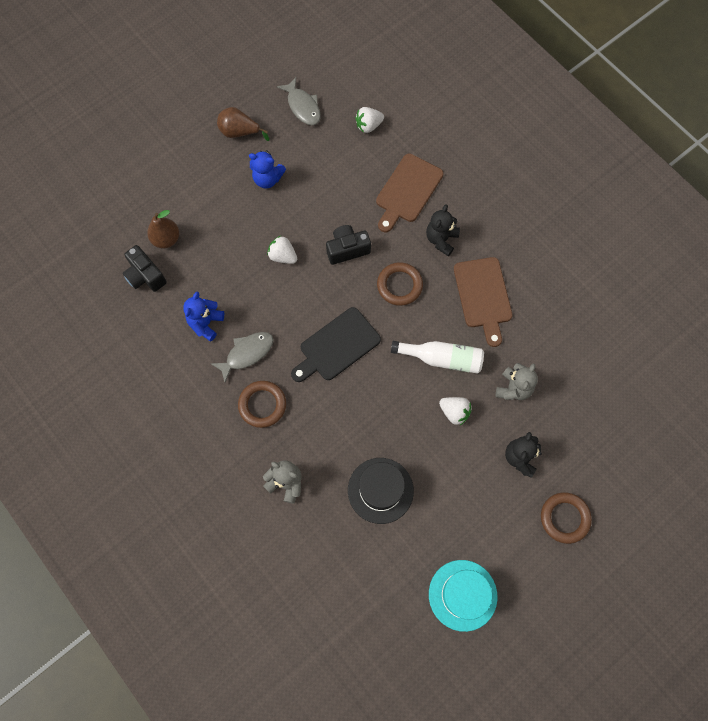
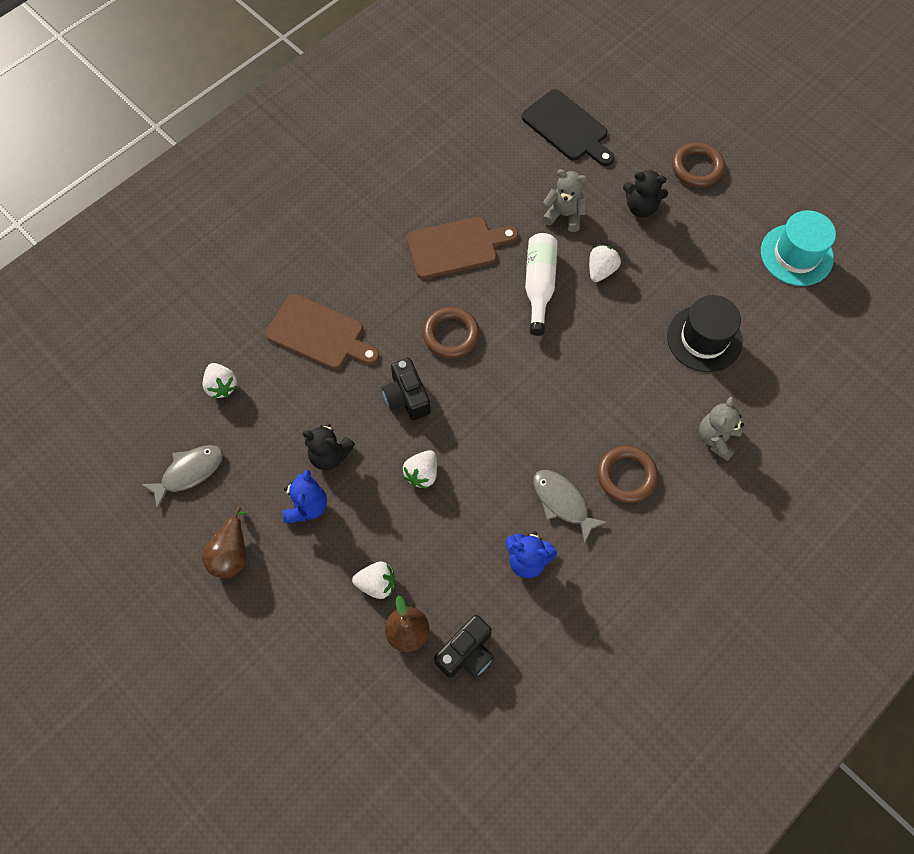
camera: 95 degrees left, 5 degrees down
(204, 221) = (376, 584): none -> white strawberry
(337, 346) = (538, 398): black cutting board -> black cutting board (567, 128)
(441, 239) = (385, 293): black teddy bear -> black teddy bear (329, 455)

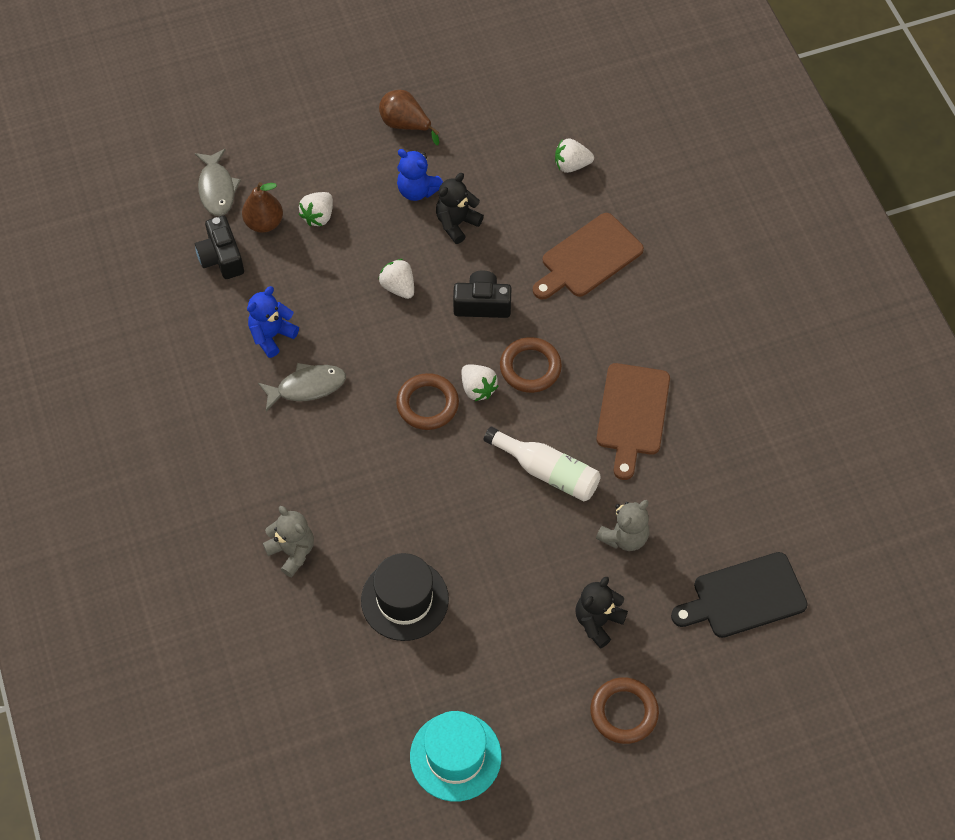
camera: 115 degrees right, 5 degrees down
(189, 472) = (497, 117): grey fish -> grey fish (217, 189)
(601, 270) = (536, 540): white strawberry -> white strawberry (478, 388)
(626, 476) = (301, 452): brown ring -> brown ring (427, 404)

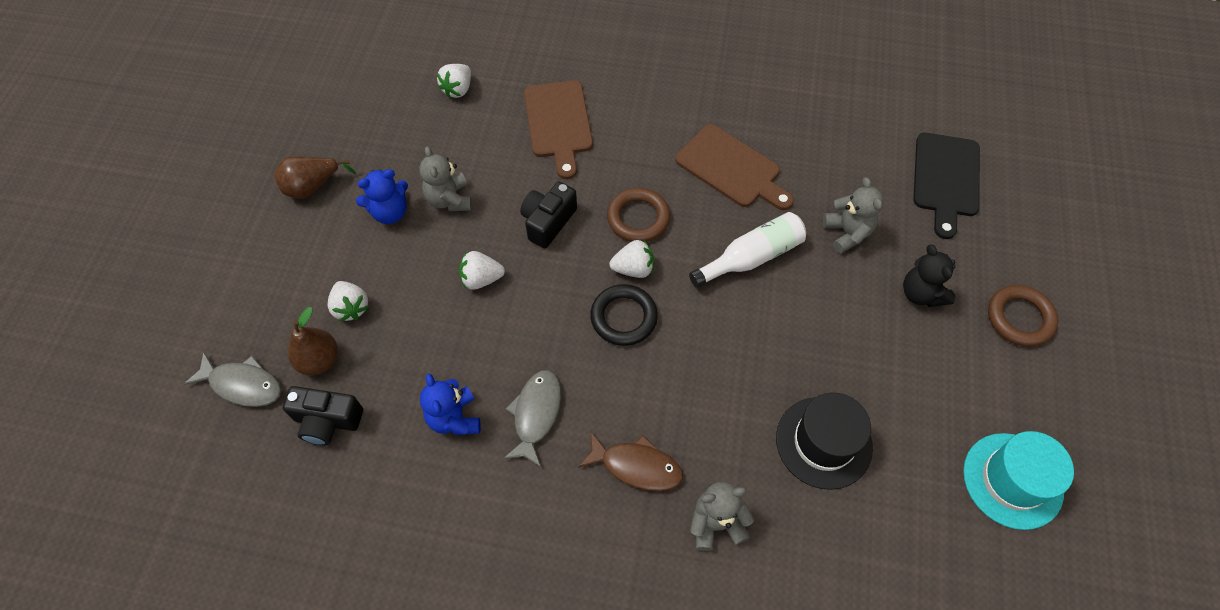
camera: 60 degrees left, 0 degrees up
(305, 476) = (636, 466): none -> brown fish
(427, 404) = (623, 317): brown ring -> black ring
(457, 223) = (449, 199): black teddy bear -> grey teddy bear

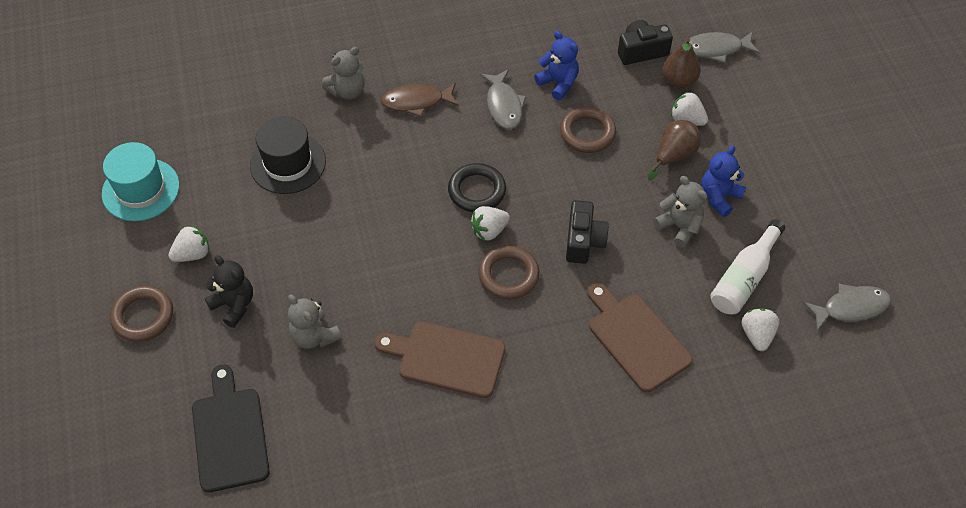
camera: 155 degrees right, 5 degrees down
(312, 187) = (800, 192): brown pear -> brown pear (674, 155)
(365, 80) = (851, 307): none -> grey fish
(466, 337) = (587, 133): none -> brown ring
(481, 279) = (606, 176): white strawberry -> white strawberry (192, 254)
(751, 257) = (393, 279): white bottle -> white bottle (744, 278)

